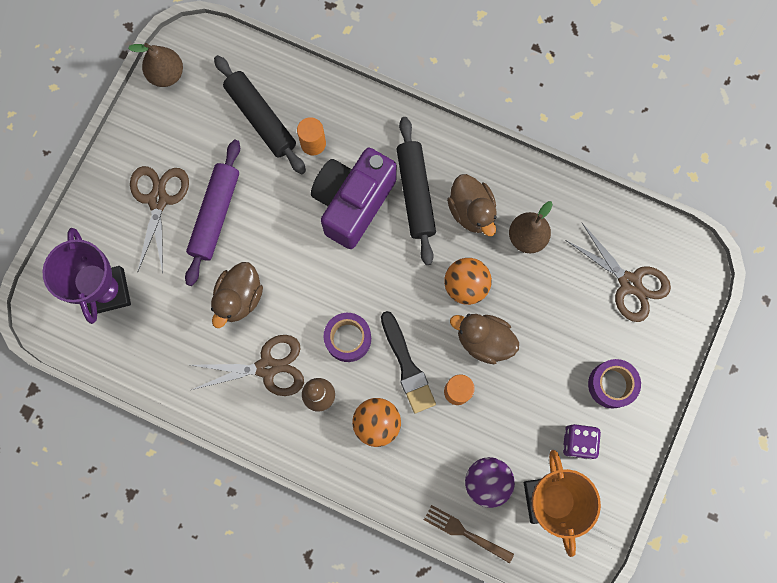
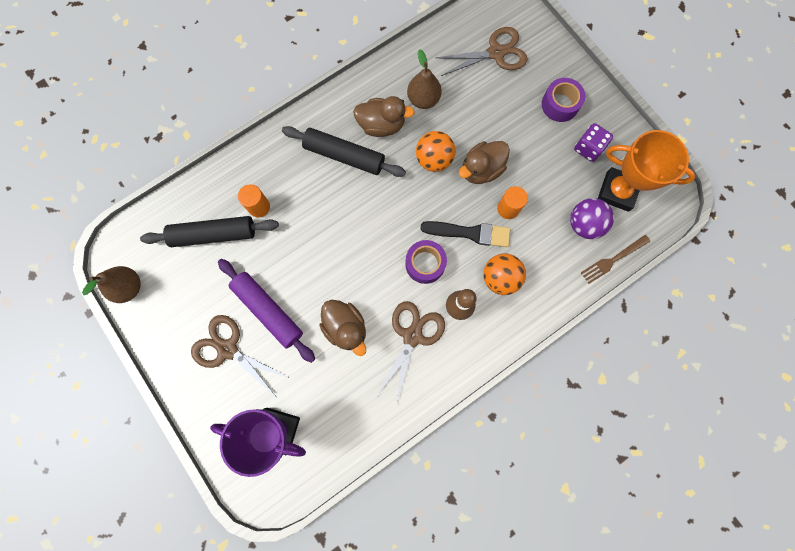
camera: 60 degrees left, 0 degrees up
(353, 202) = (323, 203): purple camera -> none

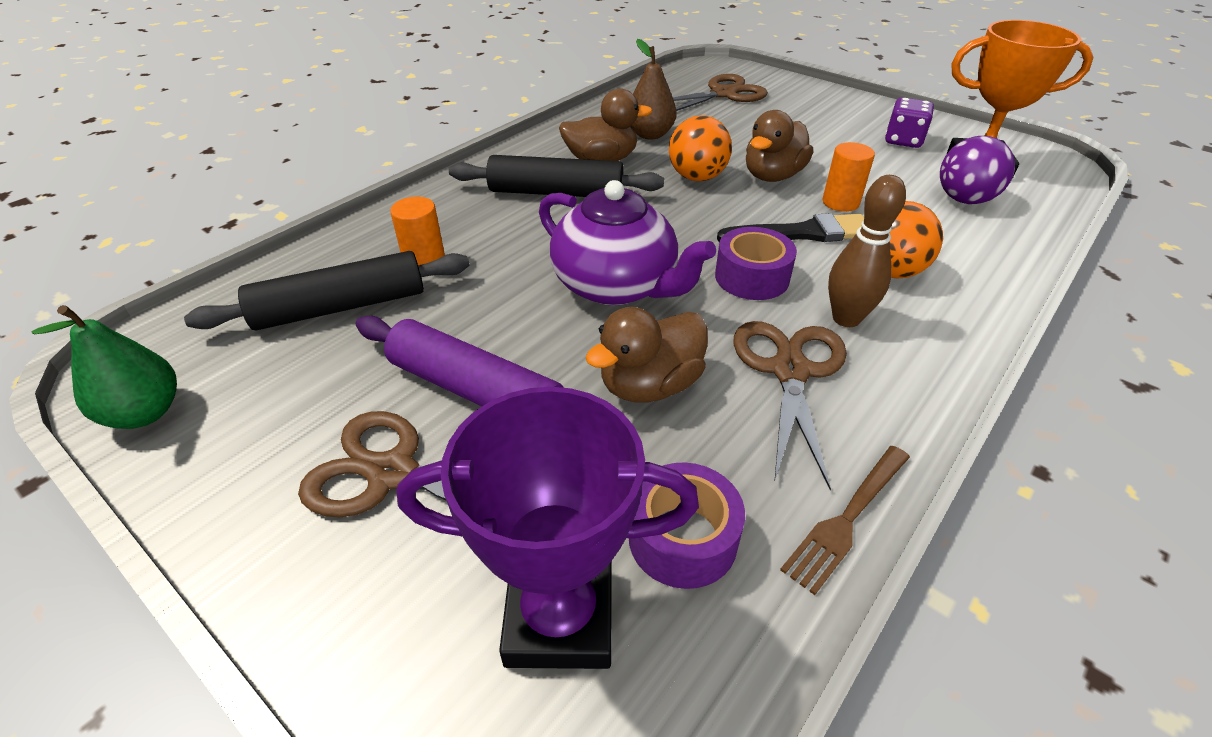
camera: 15 degrees left, 35 degrees down
(129, 287) = (145, 413): brown pear -> green pear
(346, 328) = (650, 385): brown duck -> brown duck turned 105 degrees clockwise
(352, 253) = (616, 286): none -> purple teapot
(560, 104) = (835, 116): purple tape -> purple tape (682, 538)
(613, 260) = (1041, 224): brown fork -> brown fork (847, 518)

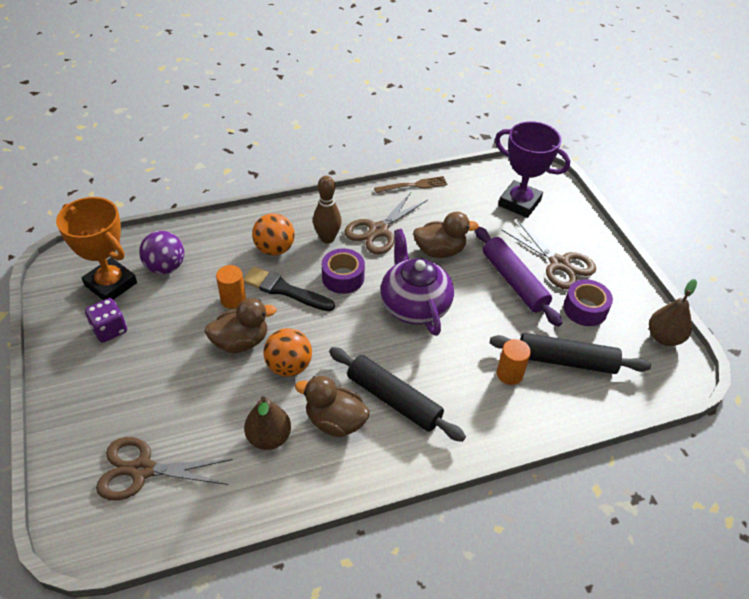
camera: 150 degrees left, 5 degrees up
(145, 413) = (664, 337): green pear -> brown pear
(682, 538) = (469, 203): purple tape -> purple tape (585, 309)

